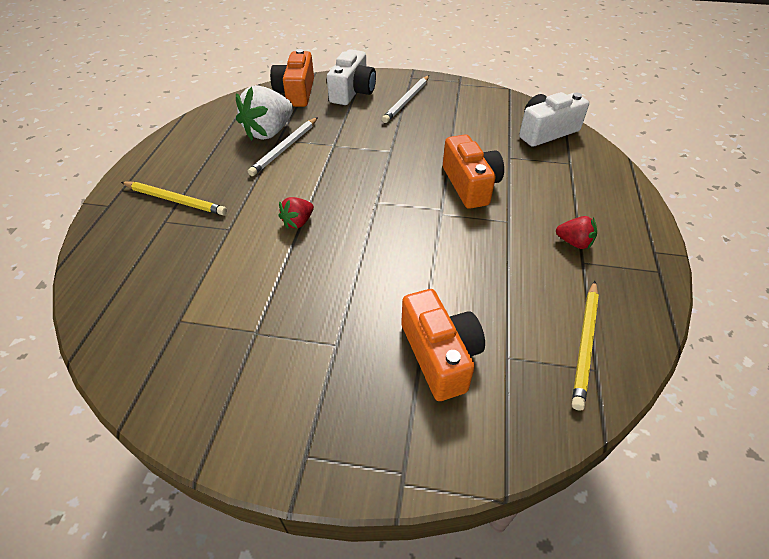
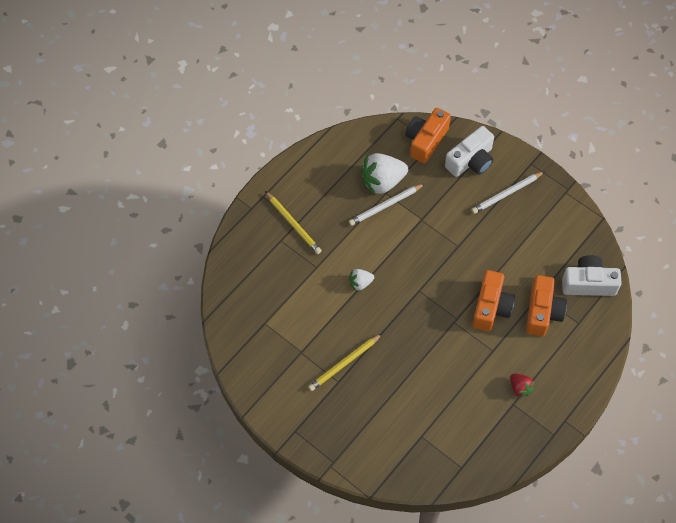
camera: 30 degrees right, 15 degrees up
(298, 222) = (360, 283): red strawberry -> white strawberry
(440, 355) = (387, 416): orange camera -> orange camera (542, 312)
(584, 344) = (467, 451): yellow pencil -> yellow pencil (344, 363)

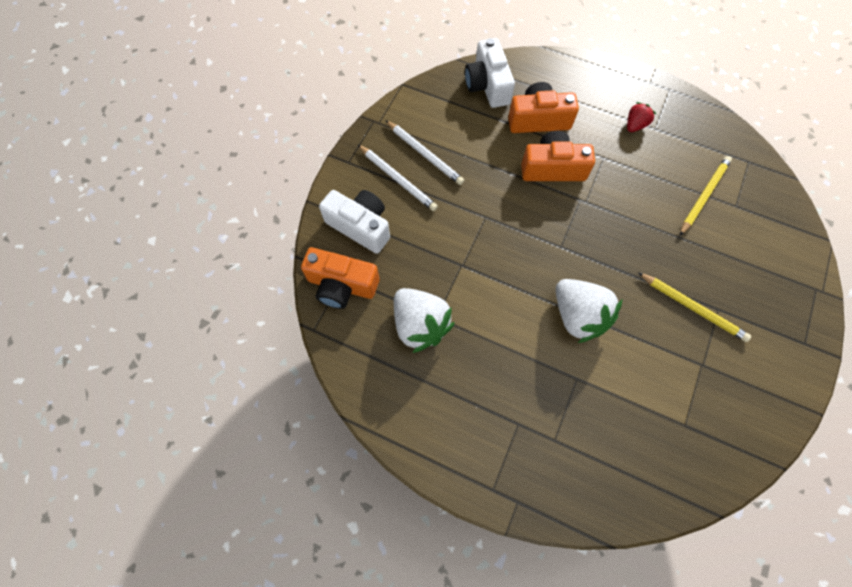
camera: 105 degrees left, 5 degrees up
(293, 224) = (523, 429): yellow pencil -> yellow pencil (704, 196)
(360, 283) = (578, 316): white strawberry -> white strawberry, size x1.94
(385, 205) = (455, 312): white pencil -> white pencil (424, 154)

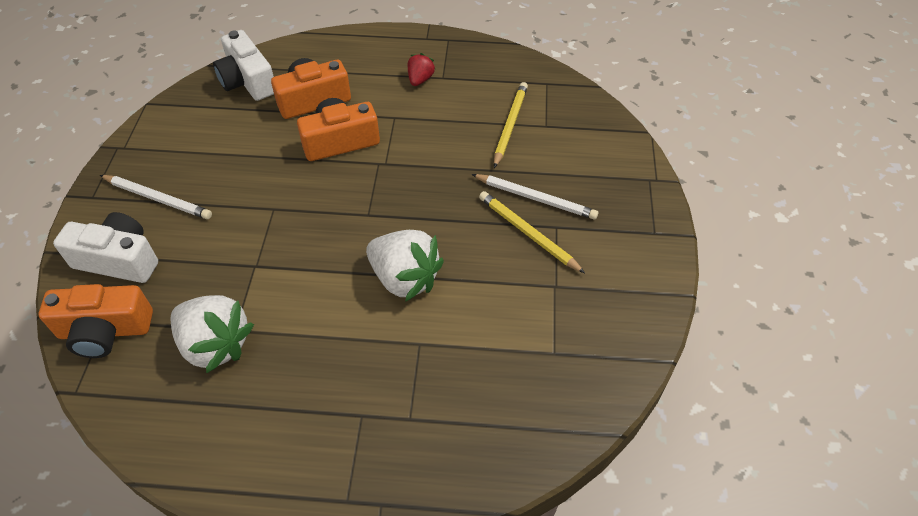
camera: 20 degrees left, 15 degrees down
(424, 154) = (186, 165): white pencil -> white pencil (535, 198)
(692, 308) = (528, 233): yellow pencil -> yellow pencil turned 150 degrees counterclockwise

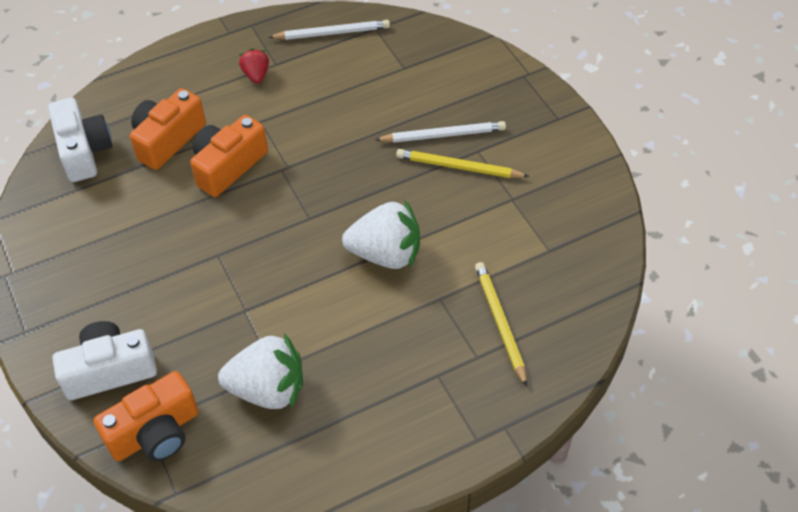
camera: 30 degrees left, 0 degrees up
(157, 199) = (95, 301): white pencil -> white pencil (332, 33)
(248, 81) = (84, 151): white camera -> white camera turned 135 degrees counterclockwise
(510, 125) = (373, 81): yellow pencil -> yellow pencil (500, 323)

